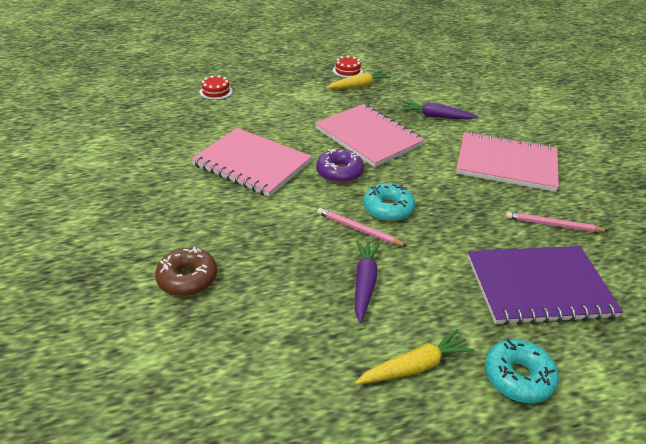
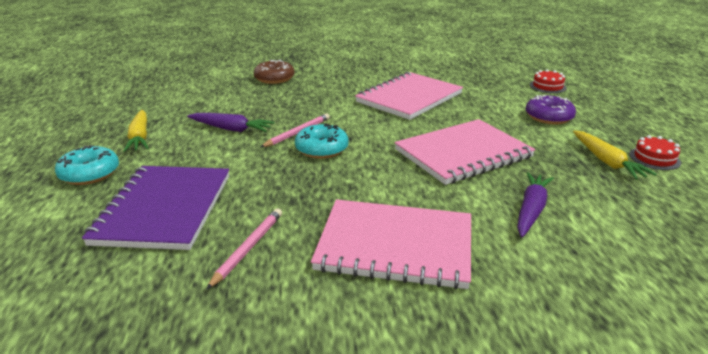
camera: 100 degrees right, 10 degrees down
(339, 172) = (390, 132): purple donut -> purple donut (549, 117)
(506, 164) = (395, 246): pink notebook -> pink notebook turned 75 degrees clockwise

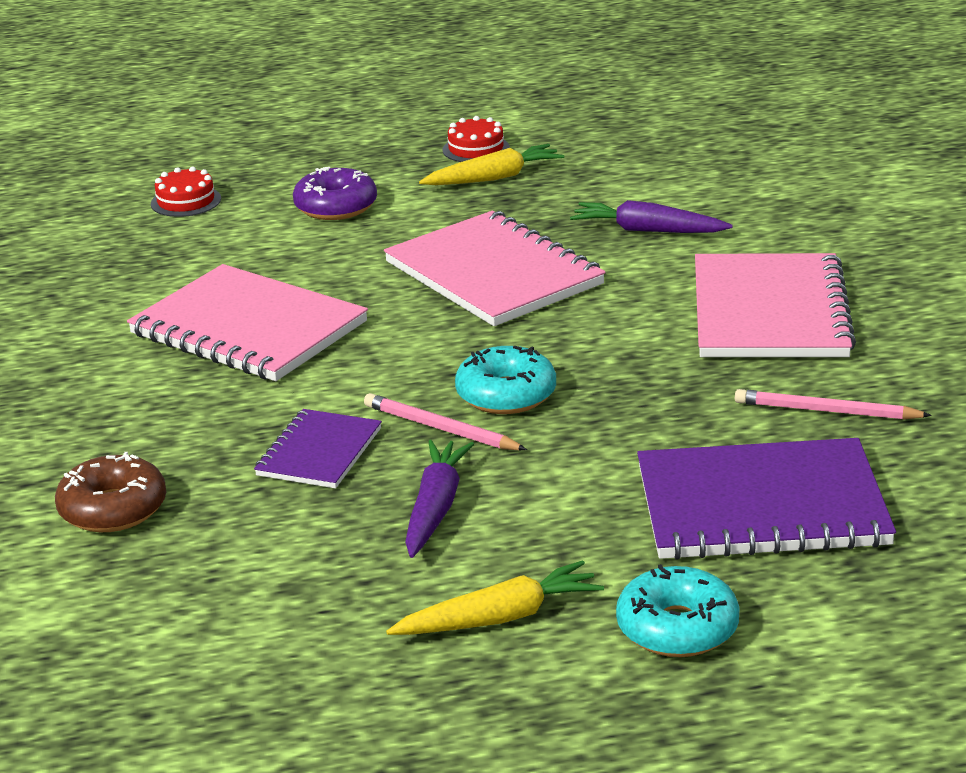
camera: 95 degrees left, 0 degrees up
(292, 109) = (319, 452): none -> purple notebook

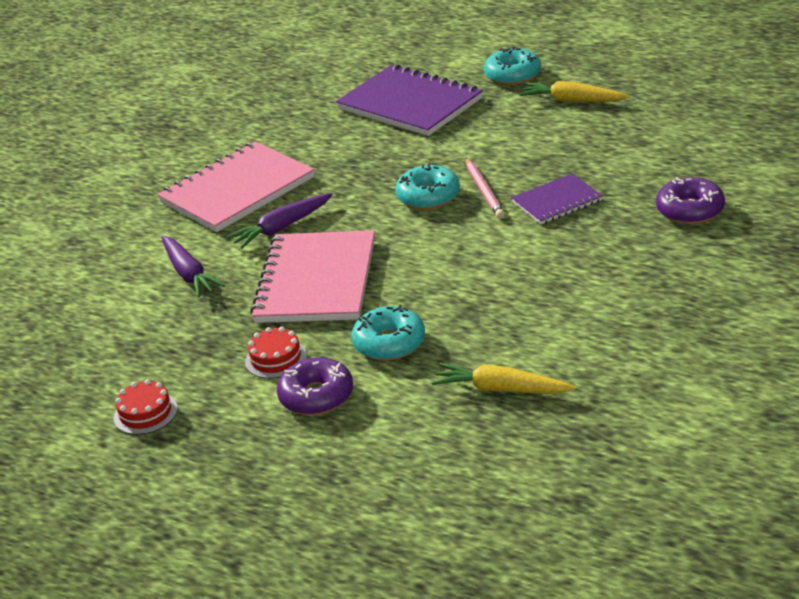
camera: 135 degrees left, 5 degrees up
(113, 509) = (690, 210): brown donut -> purple donut
(186, 201) = (404, 465): red cake -> red cake (276, 359)
(248, 328) = (501, 303): pink notebook -> none
(324, 259) = (389, 343): none -> turquoise donut
(435, 508) = (538, 153): purple carrot -> purple carrot (281, 228)
(494, 178) = (185, 371): yellow carrot -> yellow carrot (501, 389)
(826, 411) = (313, 131): pink pencil -> none

